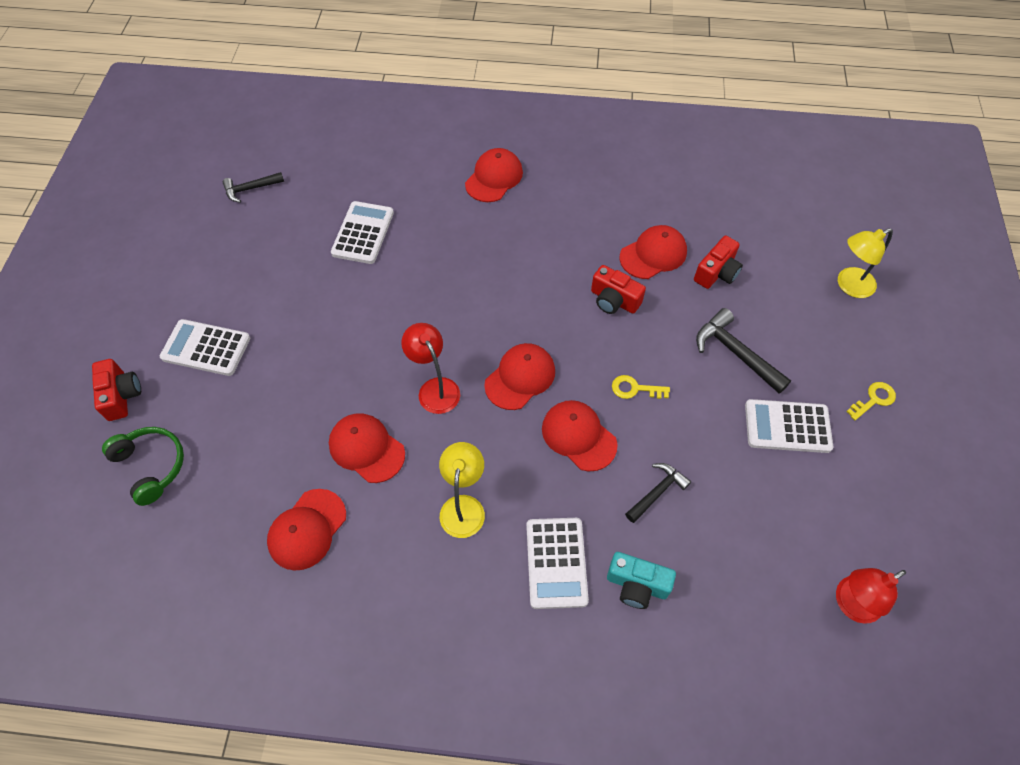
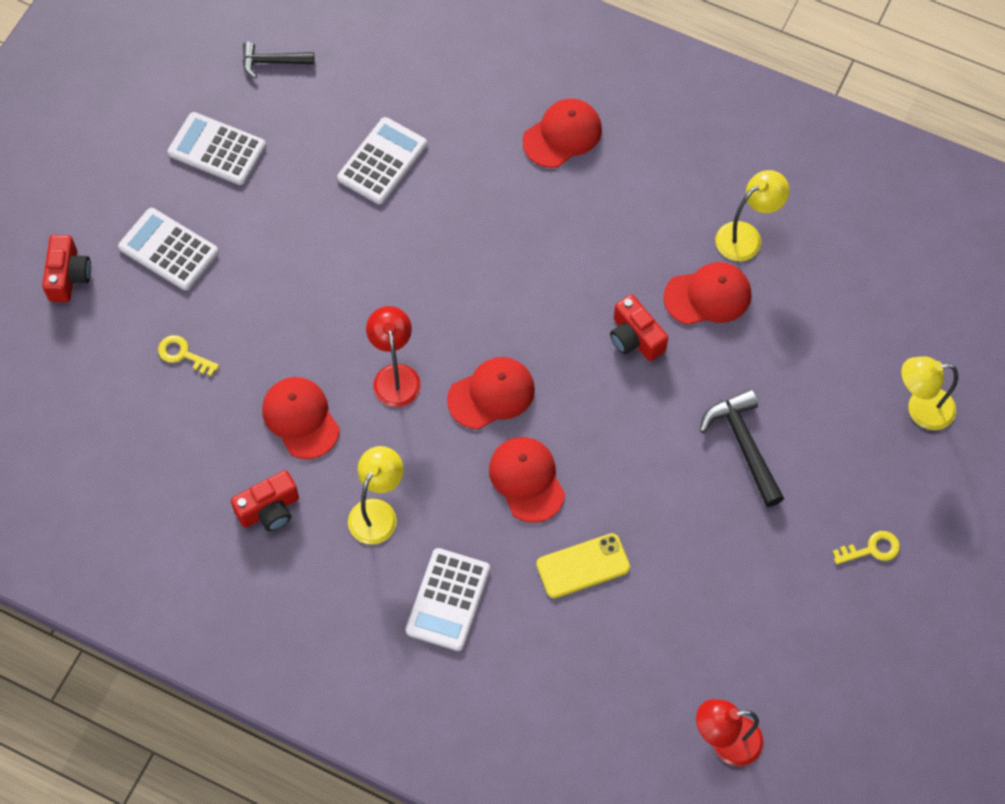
camera: 20 degrees right, 5 degrees up
(151, 466) = (80, 364): green headphones -> none
(307, 529) = (214, 482): red cap -> none
(635, 389) = (611, 448): yellow key -> yellow key (183, 354)
(637, 585) = (519, 649): turquoise camera -> none
(657, 492) = (583, 566): black hammer -> yellow phone
(660, 206) = (746, 236): none -> yellow lamp
(716, 272) = (771, 342): red camera -> red camera (269, 509)
(787, 426) = (758, 546): white calculator -> white calculator (217, 149)

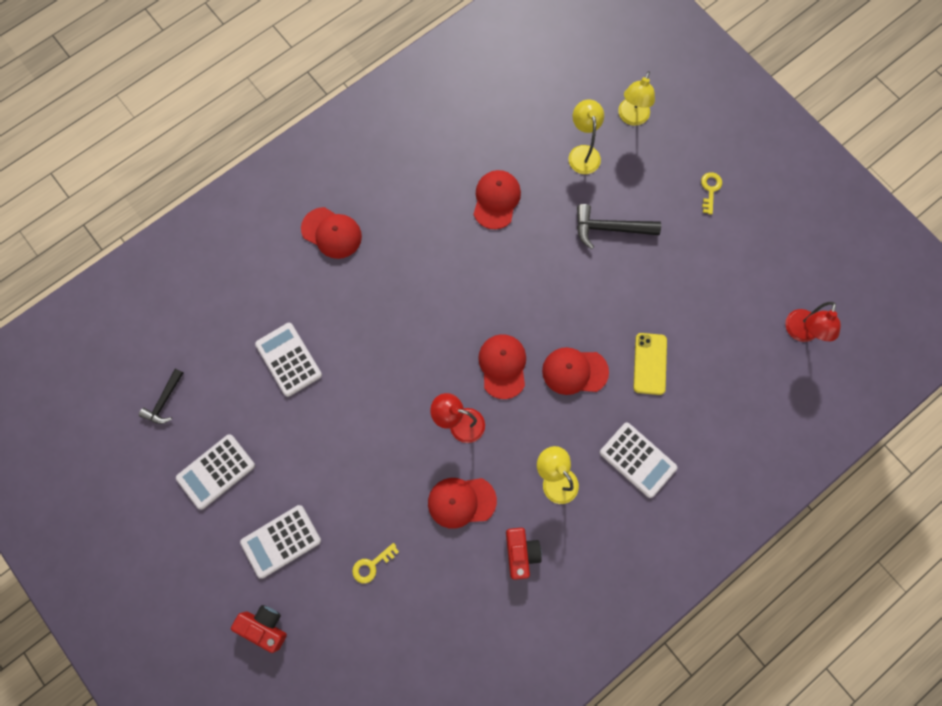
camera: 65 degrees left, 10 degrees up
(562, 135) = (332, 233): red cap -> red cap turned 135 degrees clockwise
(635, 338) = (505, 257): red camera -> none
(746, 236) = (465, 157): yellow lamp -> yellow lamp (583, 153)

